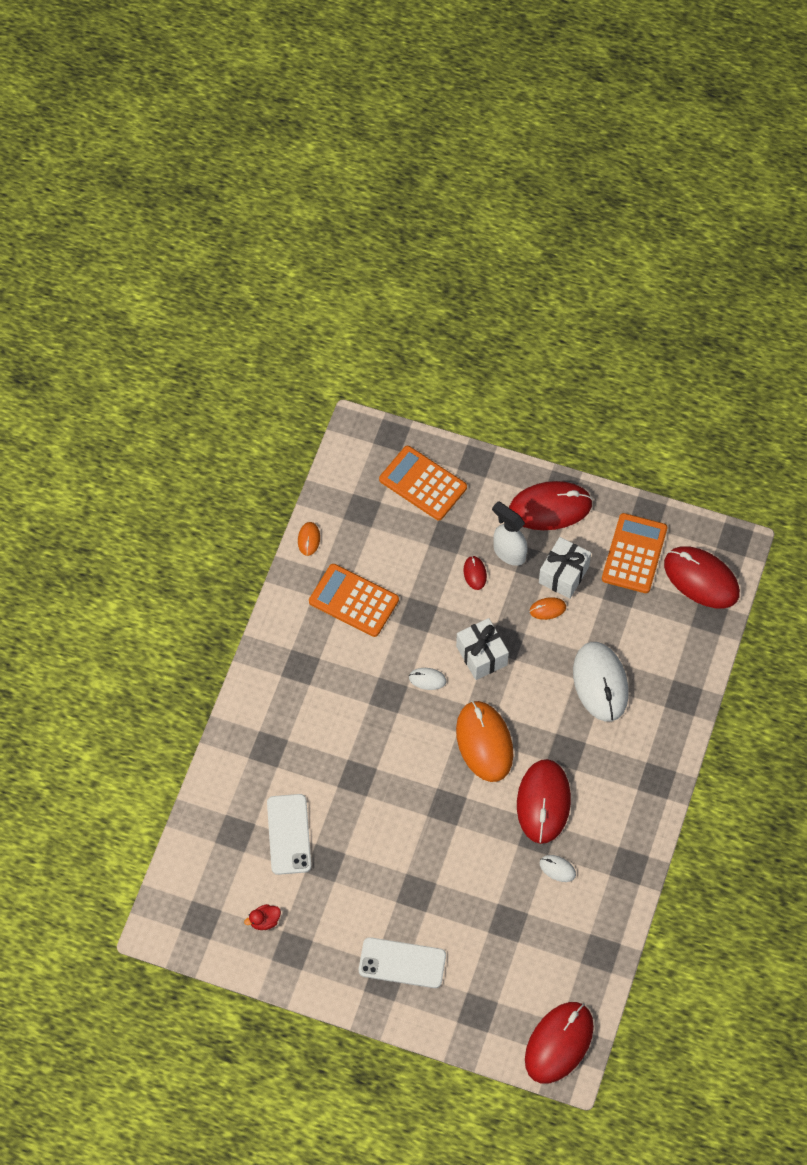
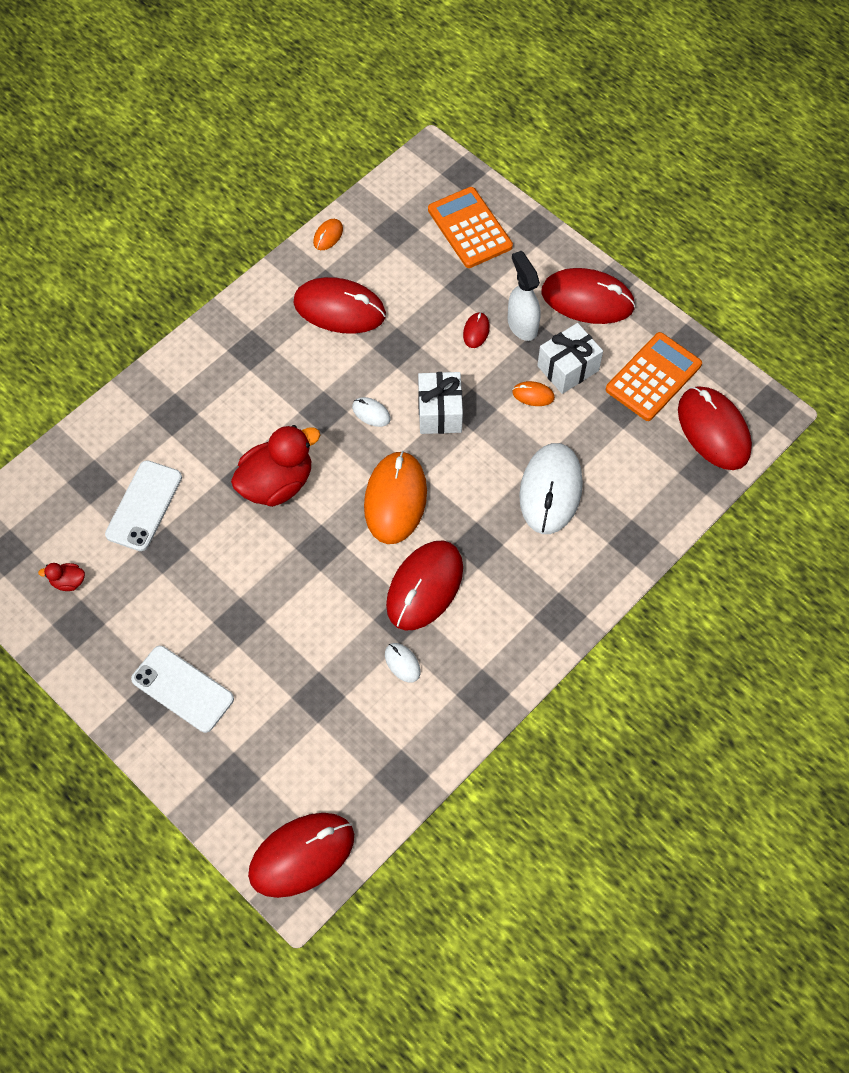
camera: 25 degrees right, 0 degrees up
(353, 601) = (339, 309): orange calculator -> red mouse
(384, 770) = (277, 483): none -> red duck

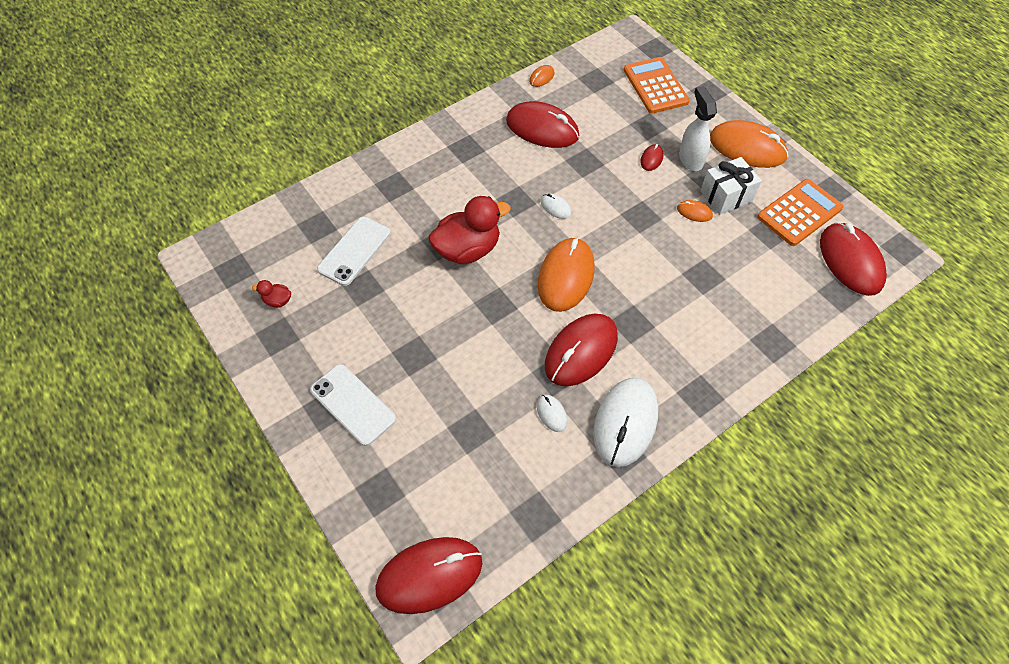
camera: 10 degrees right, 5 degrees down
(440, 412) = (613, 215): white gift -> none
(550, 490) = (702, 289): white mouse -> white mouse (625, 423)
(587, 299) = (747, 148): red mouse -> orange mouse

